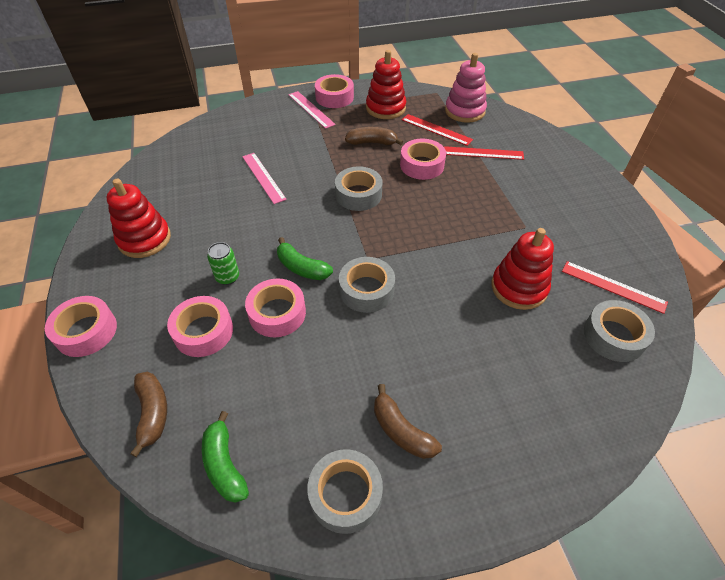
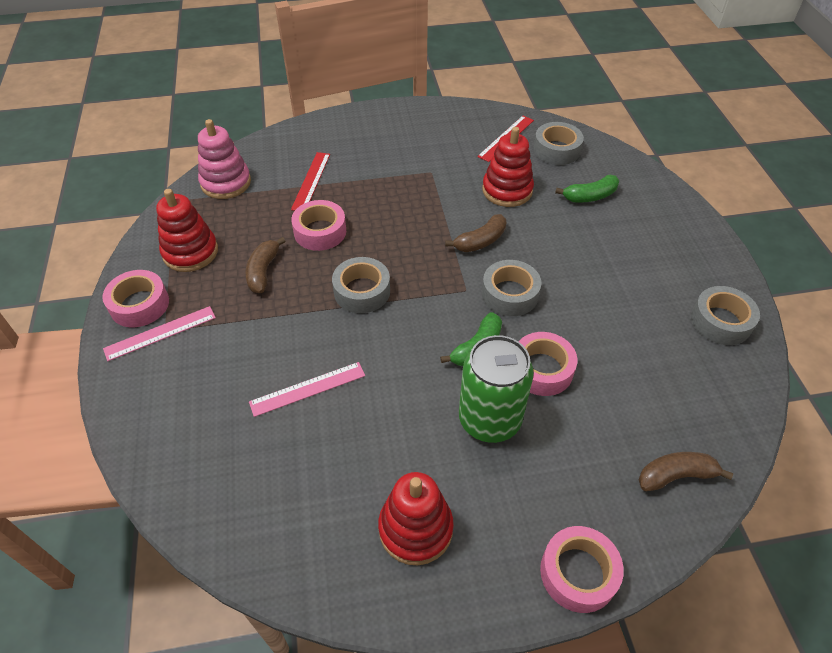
camera: 85 degrees left, 0 degrees up
(203, 331) = (570, 438): pink tape -> none
(224, 464) = (715, 407): green banana -> green banana (590, 196)
(227, 277) = (489, 420): green can -> green can, size x2.14
(401, 430) = (659, 283): brown banana -> brown banana (480, 241)
(436, 129) = (255, 211): red ruler -> none

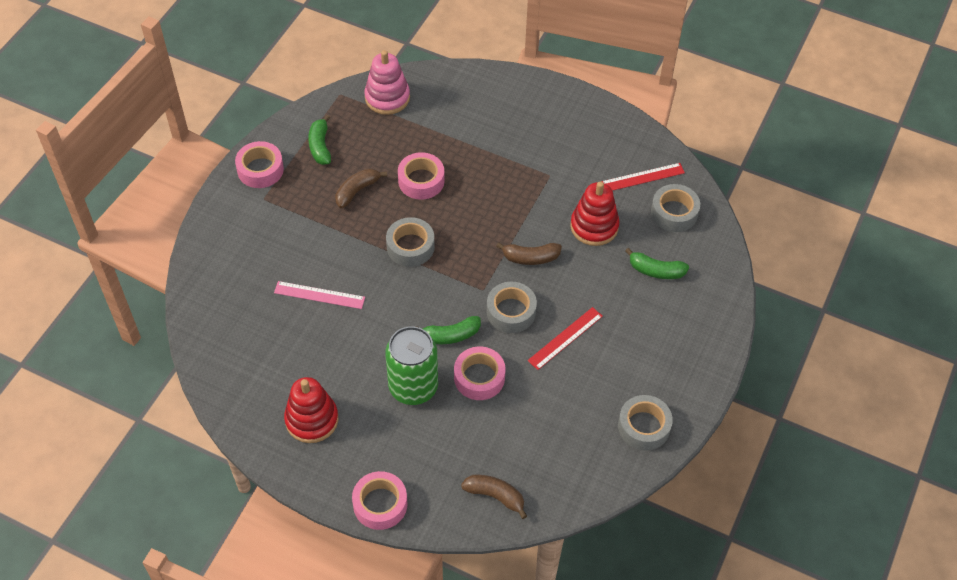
camera: 35 degrees right, 5 degrees up
(160, 333) = (259, 199): pink ruler -> none
(190, 252) = (320, 146): red stacking toy -> green banana
(311, 181) = (450, 131): red ruler -> red ruler (565, 338)

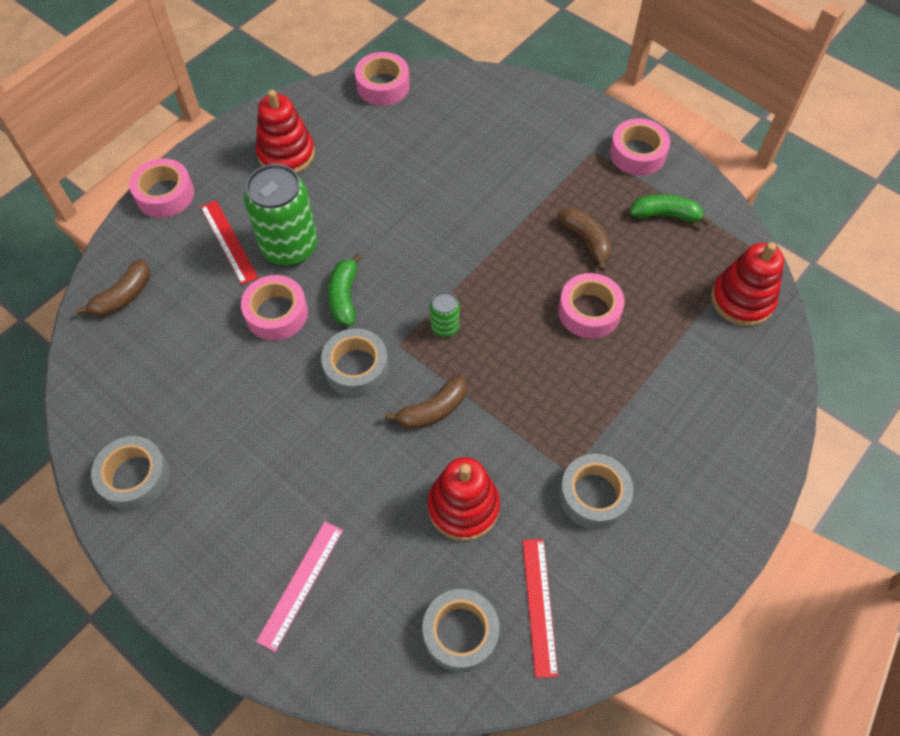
camera: 105 degrees right, 5 degrees up
(212, 364) = (383, 86): none -> pink tape
(319, 295) = (441, 182): pink ruler -> pink ruler (300, 584)
(387, 98) = (742, 300): pink stacking toy -> red stacking toy
(410, 247) = (486, 280): grey tape -> grey tape (593, 495)
(459, 264) = (444, 327): none -> green can
(530, 258) = (432, 410): brown banana -> brown banana turned 135 degrees counterclockwise
(565, 338) = (296, 420): red ruler -> red ruler (229, 241)
(656, 270) = (364, 570): green banana -> none

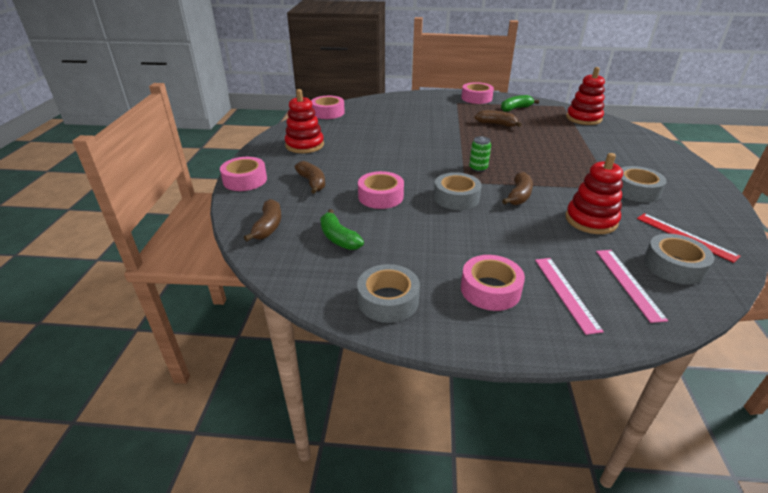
camera: 35 degrees left, 25 degrees down
(229, 241) = (312, 182): red ruler -> brown banana
(289, 247) = (353, 172): green can -> none
(344, 296) = (410, 177): green banana -> green banana (338, 238)
(378, 618) = (628, 283): none -> pink ruler
(589, 311) = (533, 141): pink tape -> pink tape (490, 289)

